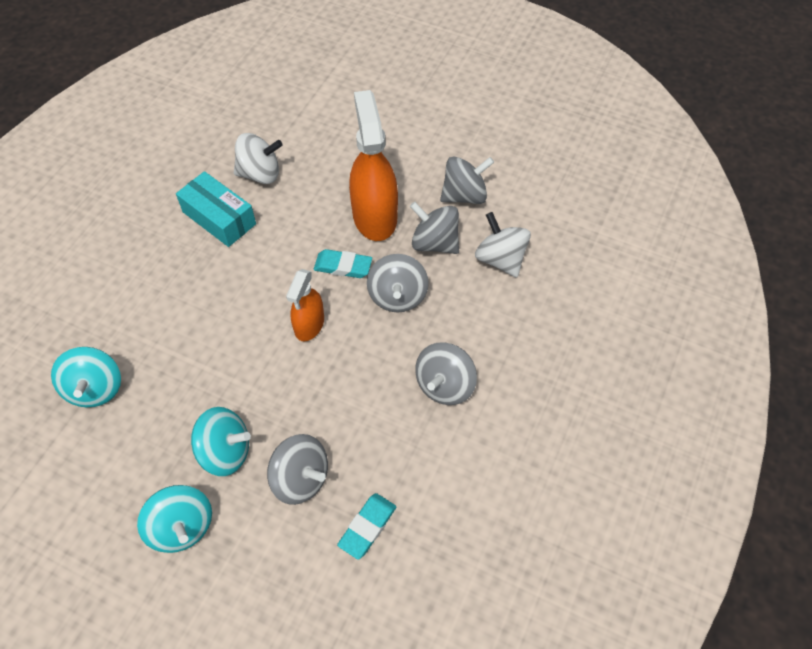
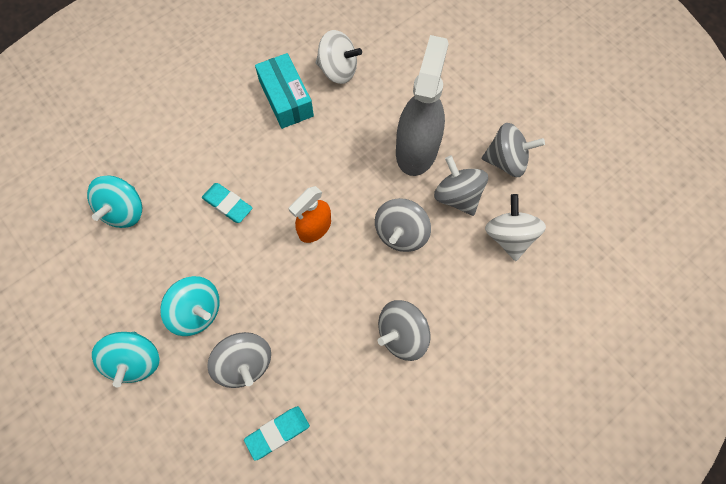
camera: 25 degrees right, 10 degrees up
(343, 266) = (367, 186): turquoise eraser -> turquoise eraser (227, 204)
(375, 216) = (417, 149): orange spray bottle -> grey spray bottle

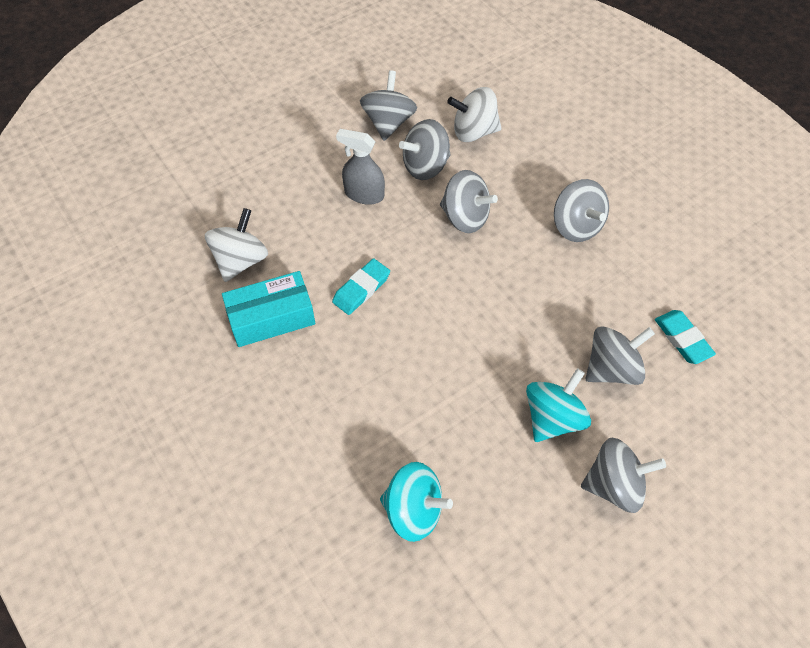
camera: 85 degrees left, 10 degrees down
(136, 361) = (614, 485): turquoise spinning top -> grey spinning top
(227, 204) = (415, 385): turquoise eraser -> turquoise eraser (361, 289)
(314, 228) = (453, 295): orange spray bottle -> none
(417, 149) = (364, 194): grey spray bottle -> grey spray bottle, size x0.58

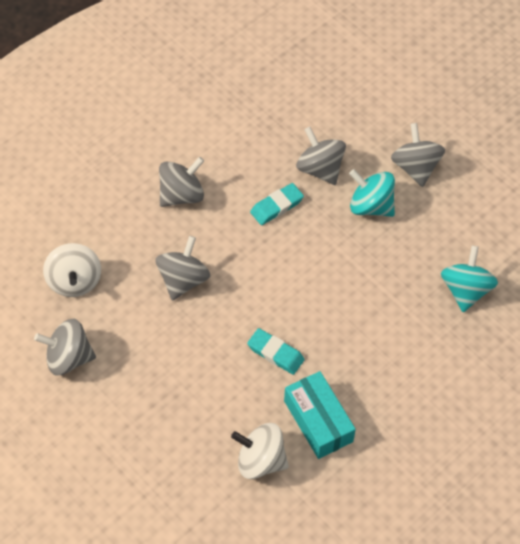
camera: 100 degrees left, 0 degrees up
(364, 194) = (166, 367): grey spray bottle -> none
(425, 166) = (124, 318): grey spinning top -> none
(682, 339) = (284, 124): turquoise eraser -> turquoise eraser (276, 206)

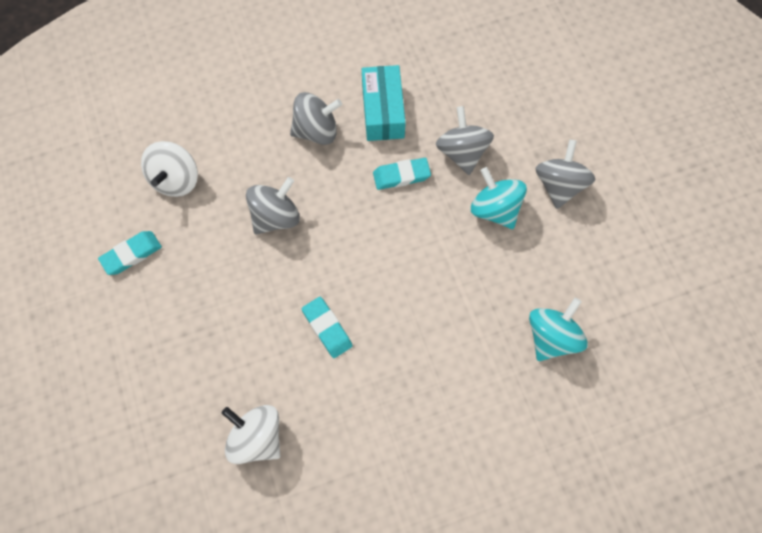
camera: 25 degrees right, 10 degrees up
(68, 358) = (131, 254): grey spinning top -> turquoise eraser
(318, 421) = (334, 419): turquoise box -> turquoise box (383, 111)

